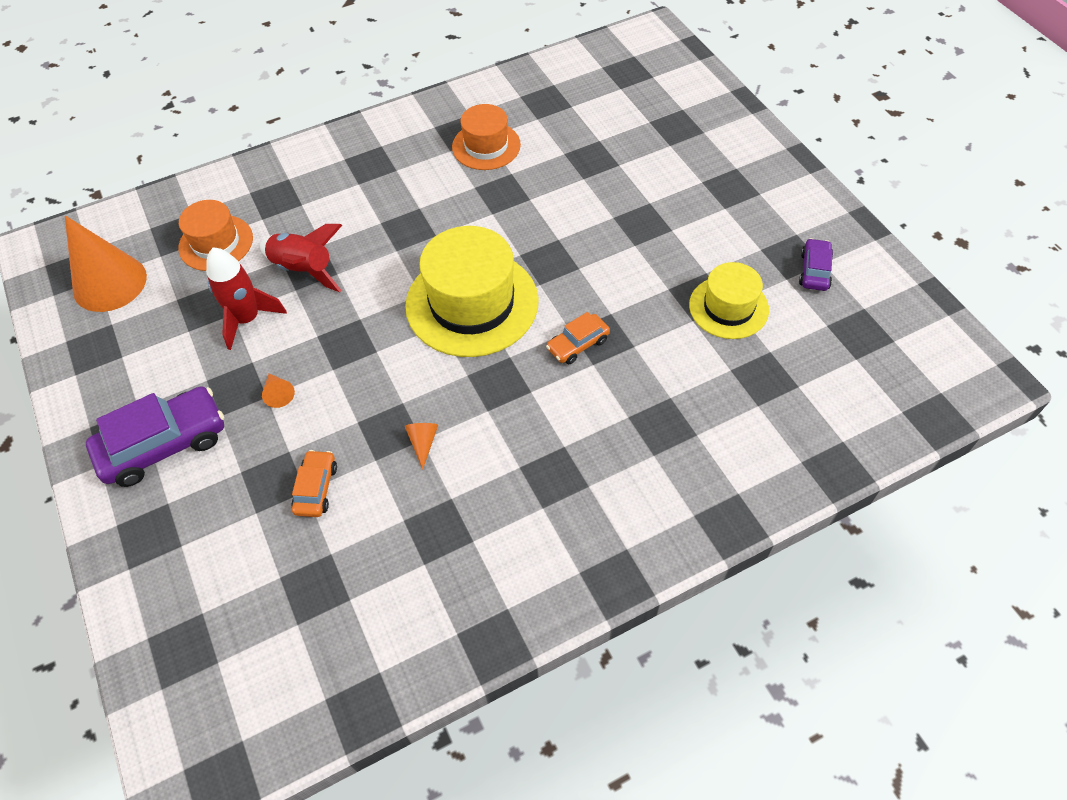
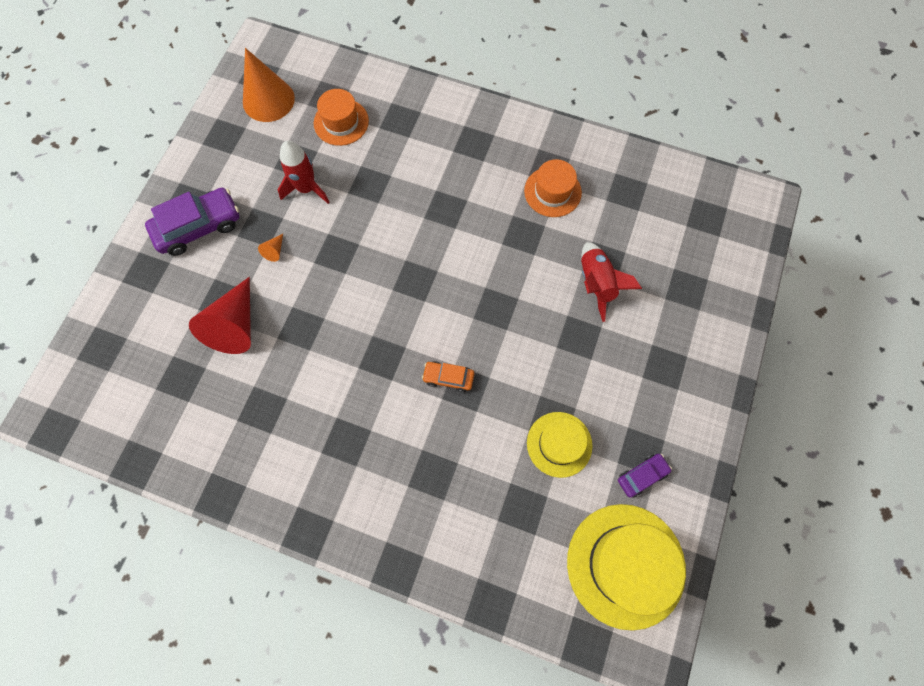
camera: 45 degrees right, 15 degrees up
(164, 444) = (199, 227): purple car -> purple car turned 45 degrees counterclockwise
(304, 269) = (365, 183): red rocket -> red rocket (596, 283)
(316, 488) = (235, 325): orange car -> red cone
(423, 443) = (308, 353): orange cone -> none
(472, 303) = (424, 293): yellow hat -> yellow hat (625, 565)

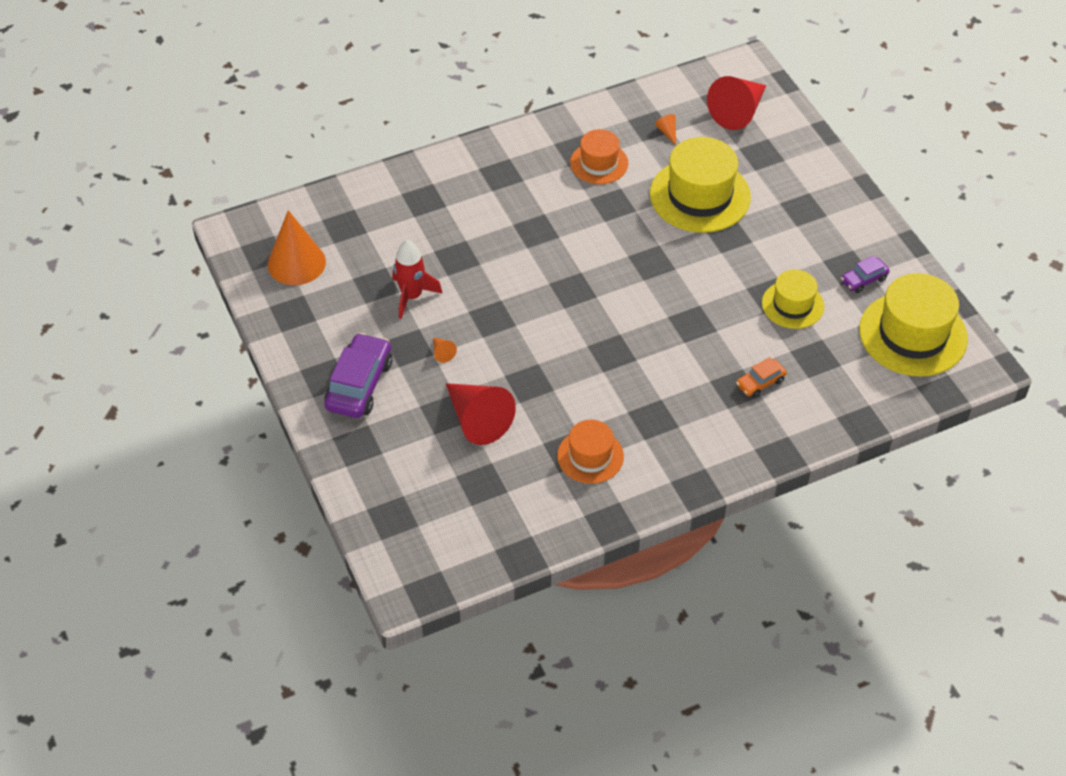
camera: 45 degrees left, 20 degrees down
(341, 122) = (378, 234): orange hat -> orange hat (590, 456)
(448, 378) = (673, 327): orange car -> orange car (760, 382)
(596, 283) = (700, 195): red rocket -> yellow hat
(633, 208) = (667, 132): none -> orange cone
(642, 476) = (863, 280): purple car -> purple car turned 135 degrees counterclockwise
(710, 236) = (738, 112): none -> red cone

